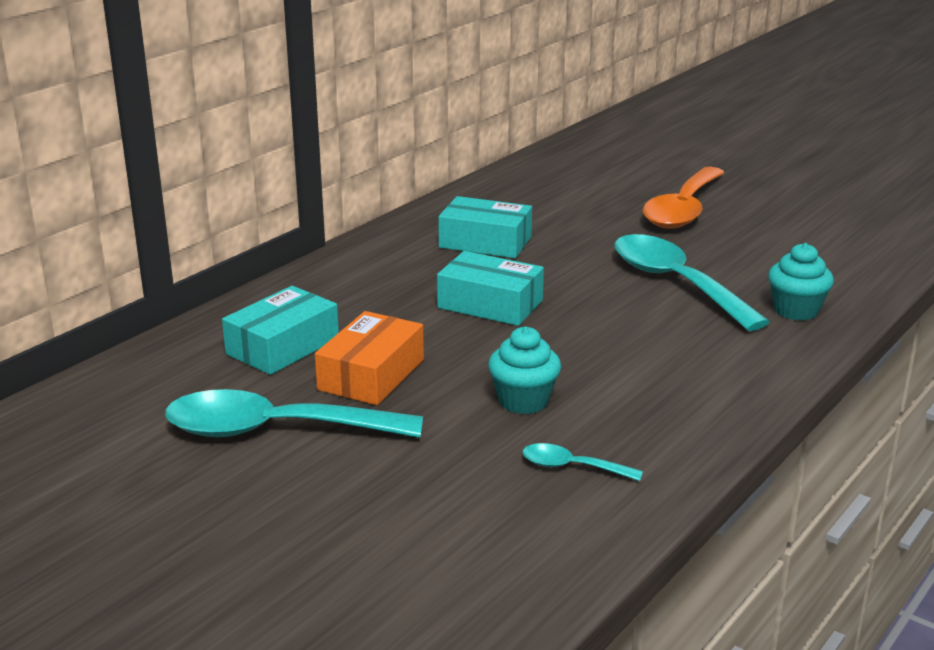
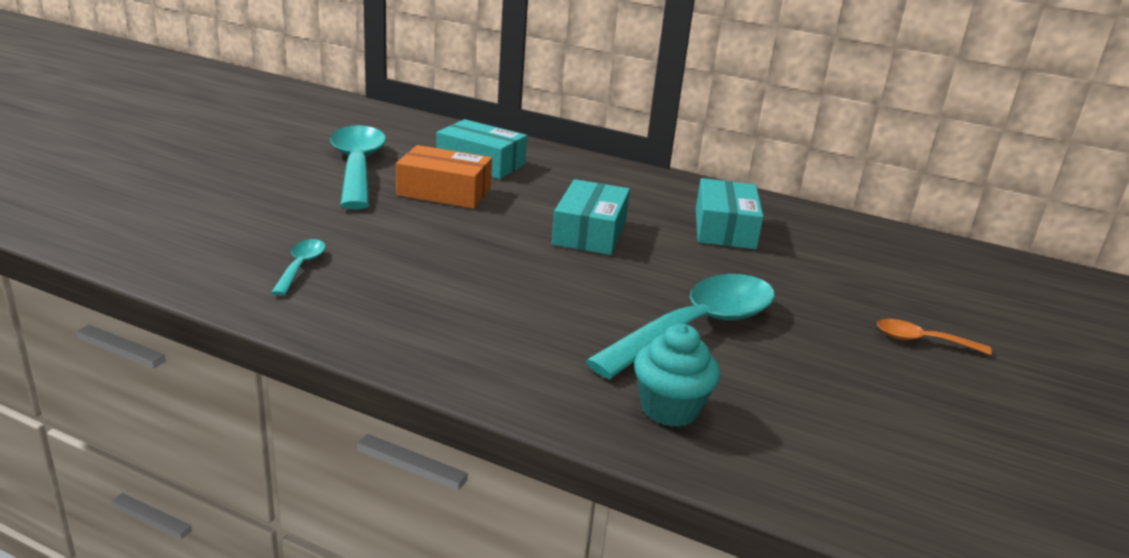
camera: 75 degrees right, 0 degrees up
(523, 401) = (411, 247): turquoise cupcake -> none
(683, 209) = (922, 341): orange spoon -> orange spoon, size x0.45

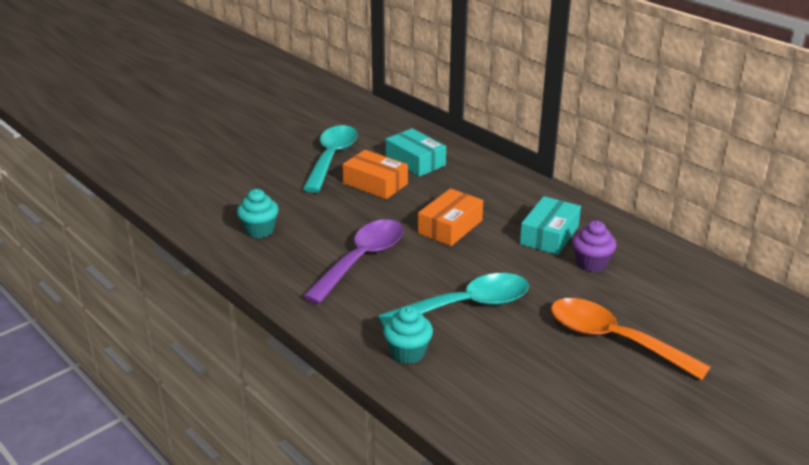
camera: 25 degrees right, 5 degrees up
(301, 267) = (259, 230): turquoise spoon -> turquoise cupcake
(495, 288) = (361, 260): none -> purple spoon
(590, 232) = (450, 227): turquoise box -> orange box
(805, 254) = (591, 263): none -> purple cupcake
(922, 341) = (614, 340): orange spoon -> orange spoon, size x2.21

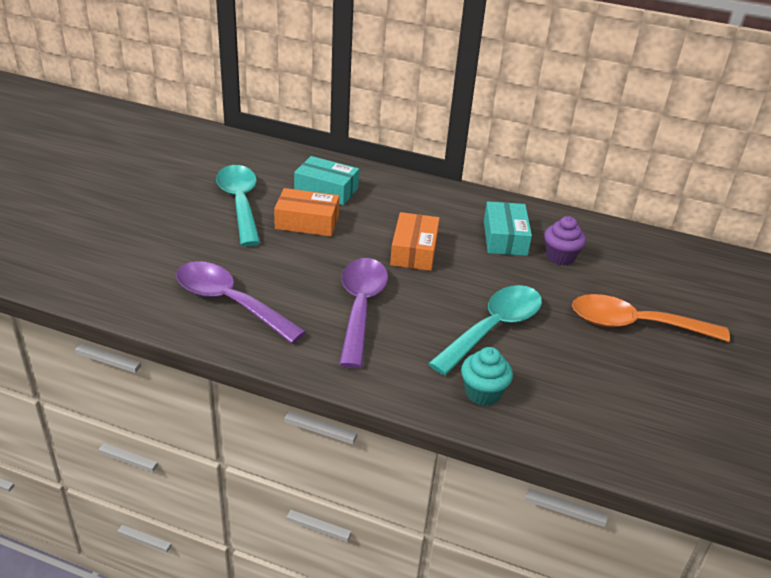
camera: 30 degrees left, 5 degrees up
(259, 230) = (230, 302): turquoise cupcake -> purple spoon

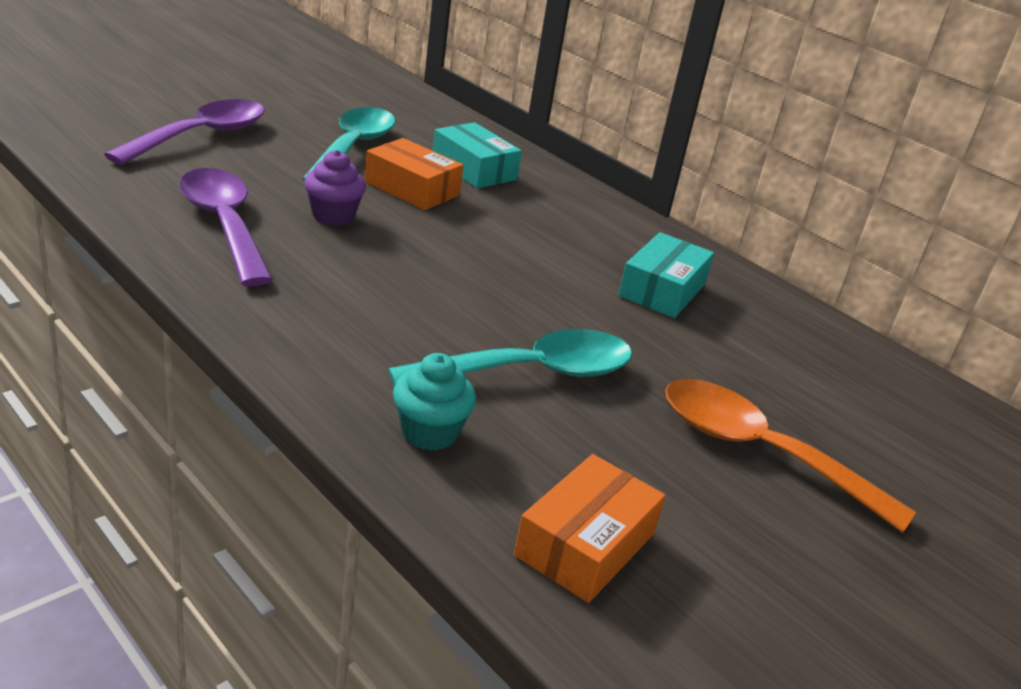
camera: 25 degrees right, 5 degrees down
(360, 308) = (375, 286): purple spoon -> purple spoon (201, 136)
(414, 251) = (516, 259): orange box -> orange box (585, 544)
(560, 257) = (724, 337): purple cupcake -> purple cupcake (333, 216)

